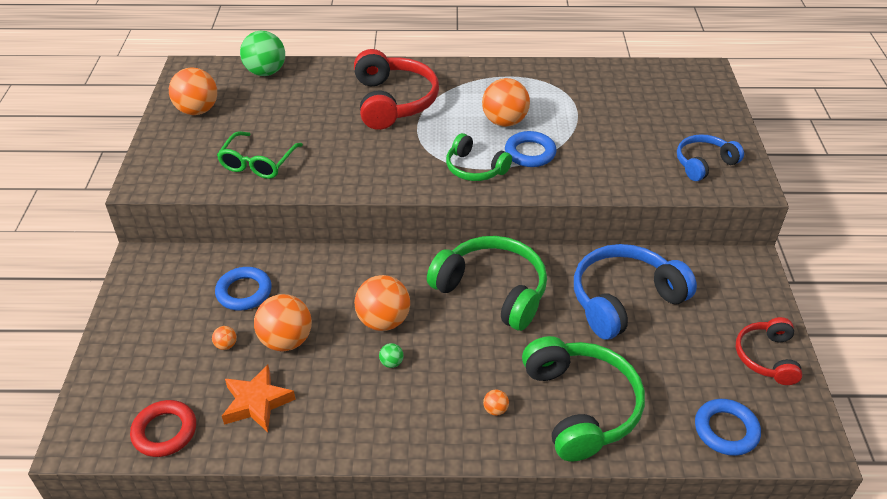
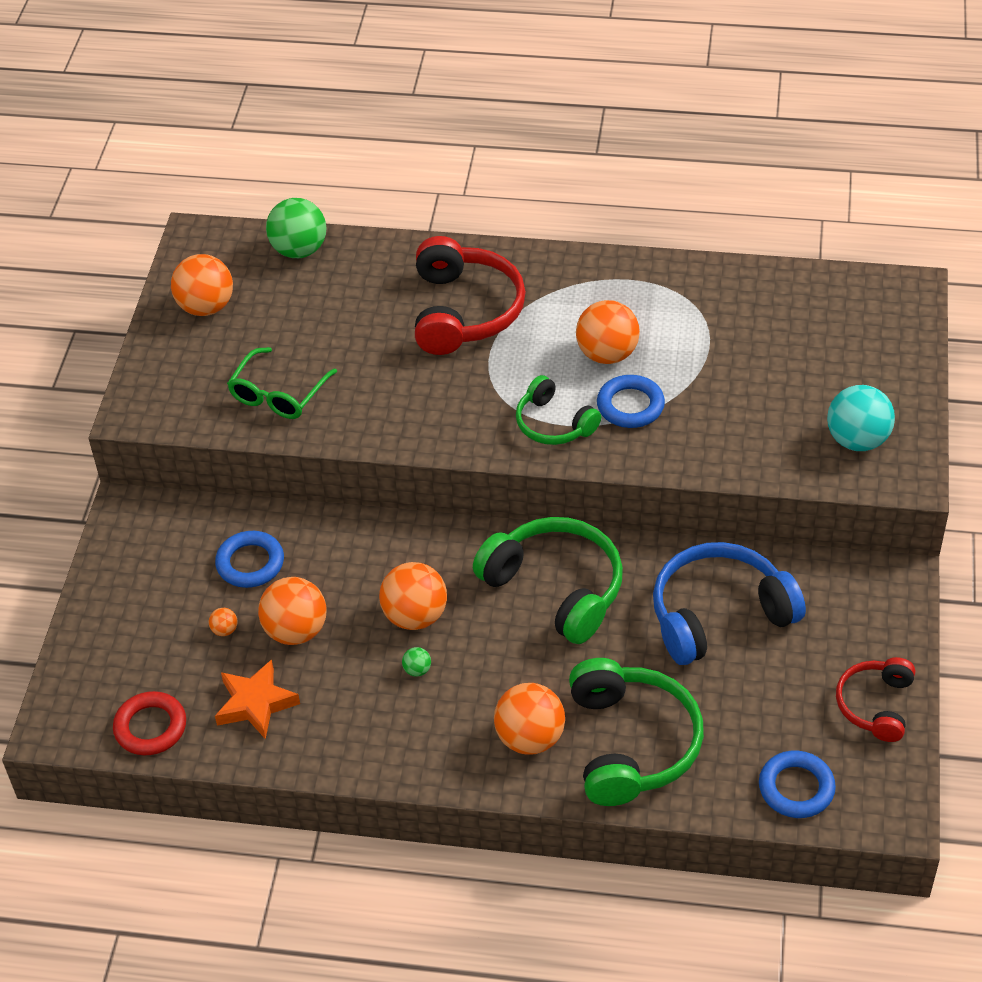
camera: 10 degrees right, 5 degrees up
(495, 410) = (530, 738): orange ball -> orange ball, size x2.35
(704, 164) = (857, 440): blue headphones -> turquoise ball

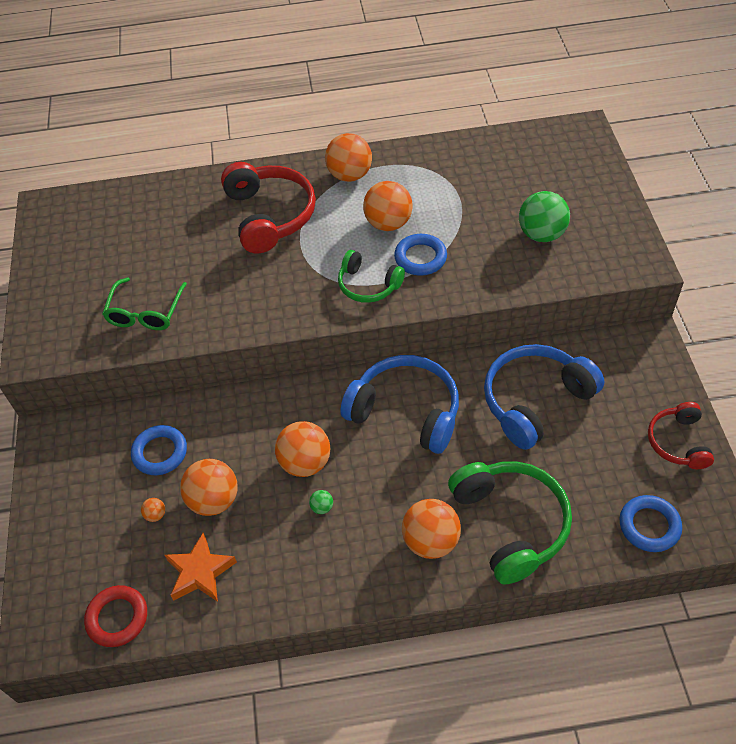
camera: 15 degrees left, 5 degrees up
(206, 307) = (67, 257): orange ball -> orange ball (350, 175)
(299, 250) = (128, 198): green ball -> green ball (541, 234)
(555, 588) = (406, 412): green headphones -> blue headphones
(857, 440) = (595, 244): turquoise ball -> none

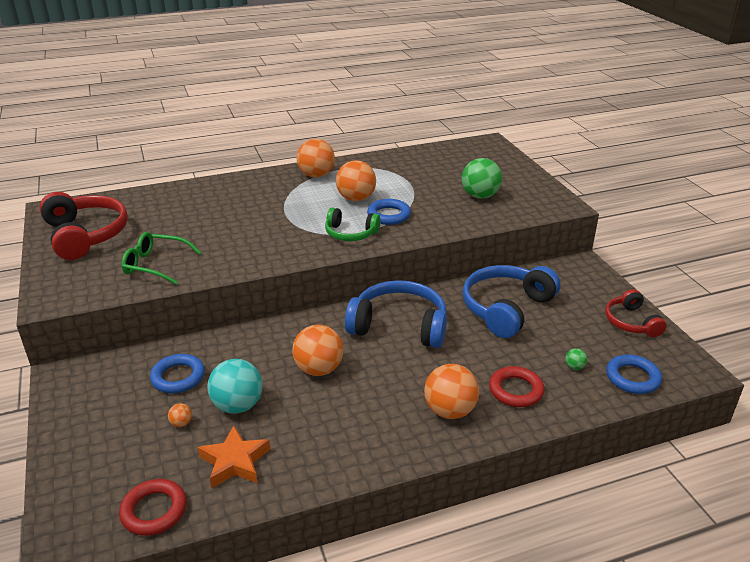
camera: 15 degrees left, 20 degrees down
(145, 312) = (156, 265): green glasses -> green glasses turned 105 degrees clockwise
(214, 500) = (238, 405): orange ball -> turquoise ball
(269, 216) = (255, 201): red headphones -> red headphones (85, 235)
(322, 507) = (342, 399): green ball -> green ball (574, 367)
(510, 524) = (516, 390): green headphones -> red ring

